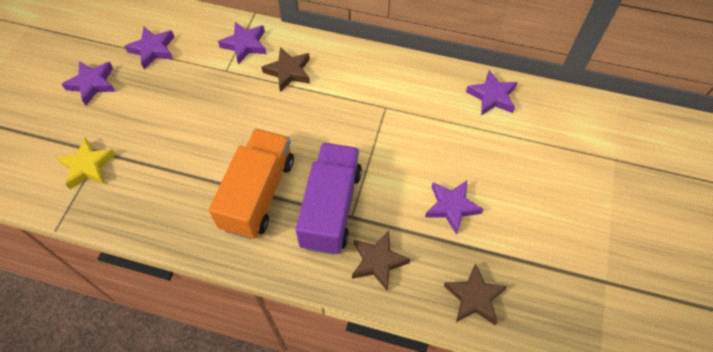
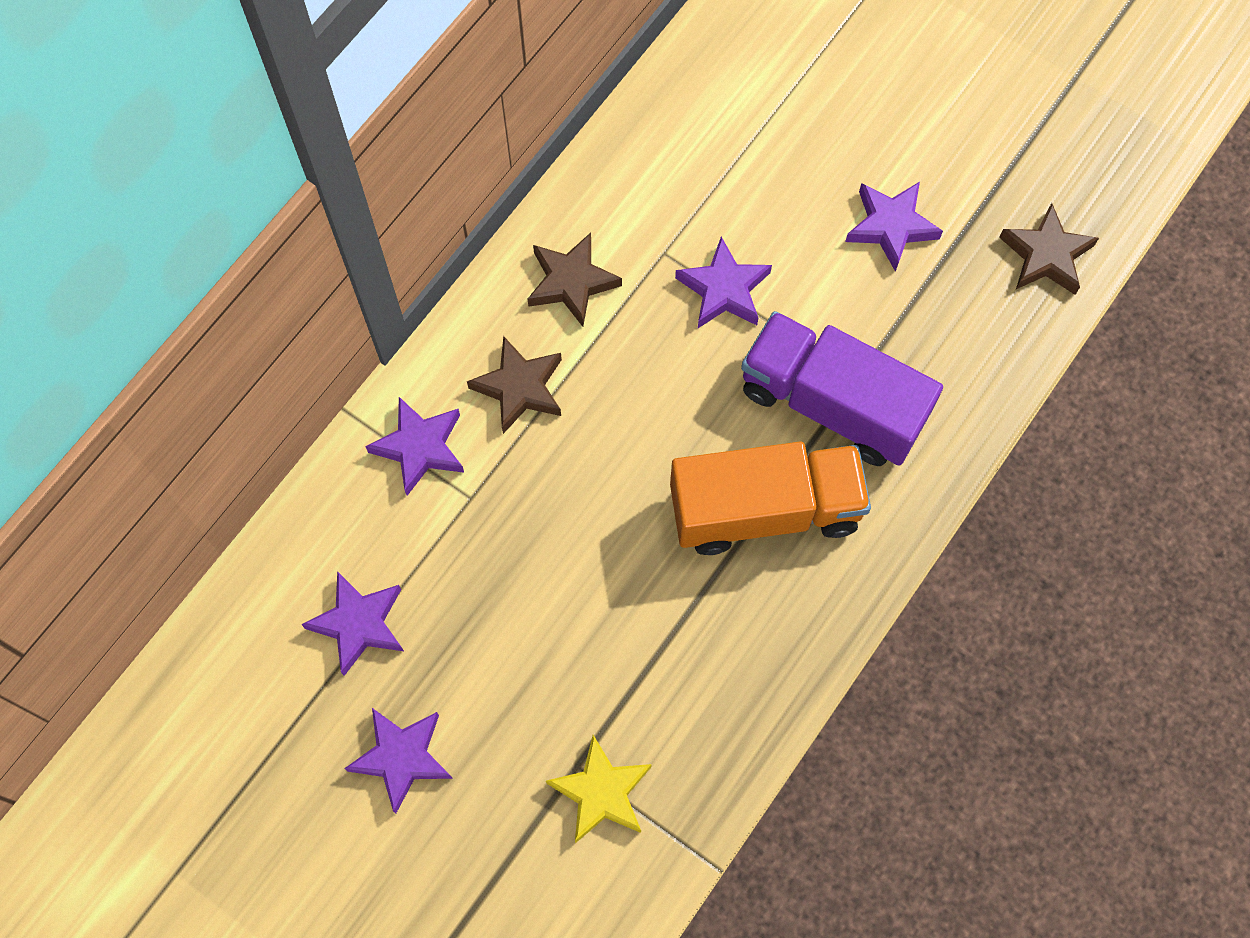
camera: 70 degrees left, 10 degrees up
(258, 194) = (765, 510): orange truck -> orange truck turned 135 degrees clockwise
(378, 262) = (948, 366): brown star -> brown star (571, 282)
(492, 96) = (706, 82): purple star -> purple star (724, 289)

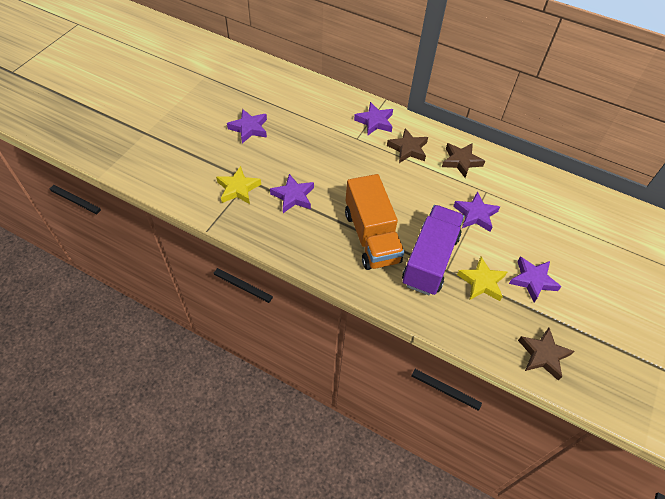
camera: 80 degrees right, 15 degrees down
(359, 624) = (300, 112): purple star -> purple star (293, 196)
(889, 319) = (481, 282): none -> yellow star

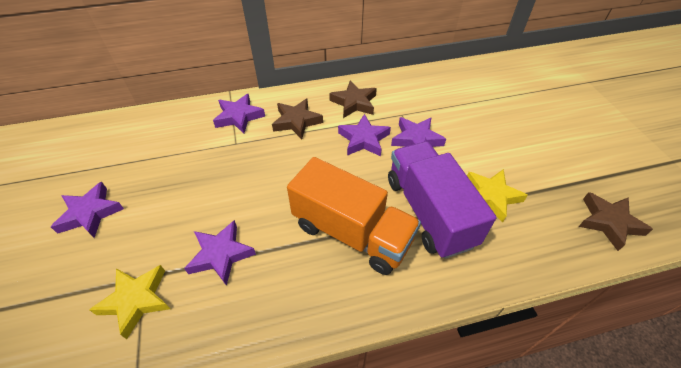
camera: 40 degrees left, 5 degrees down
(532, 280) = (521, 162): purple star -> purple star (363, 139)

